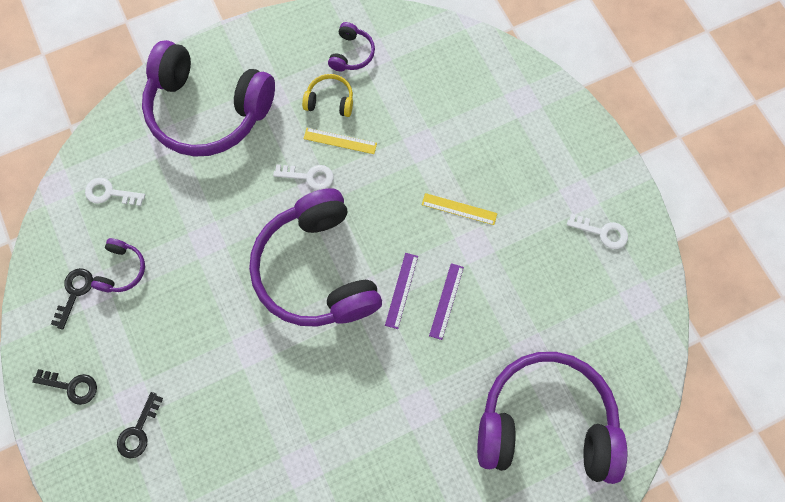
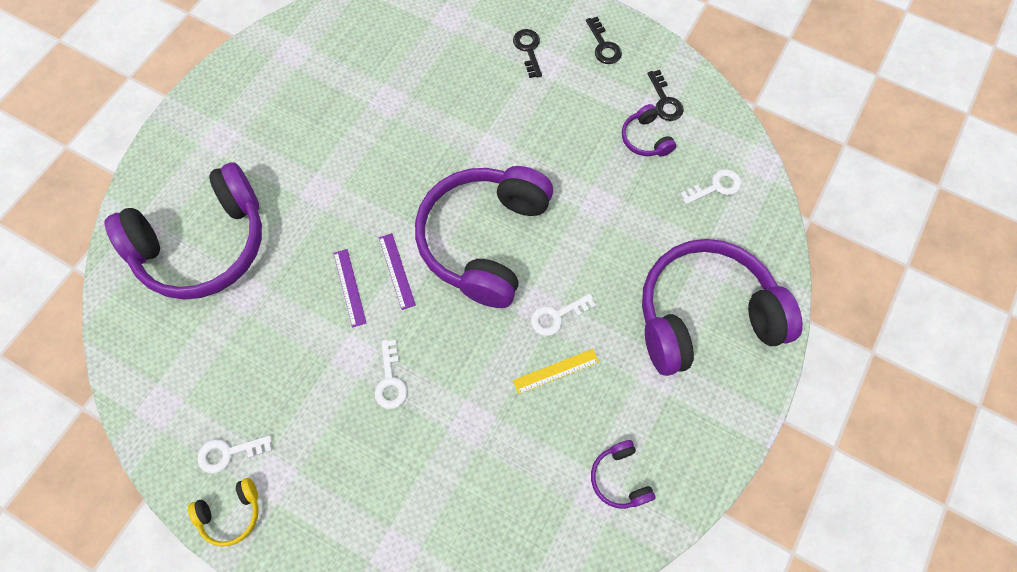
camera: 145 degrees right, 5 degrees down
(71, 386) = (603, 45): black key -> black key turned 90 degrees counterclockwise
(317, 270) = (484, 240): purple headphones -> purple headphones turned 105 degrees counterclockwise
(330, 100) = (599, 407): yellow headphones -> yellow headphones (231, 513)
(459, 209) = (390, 380): yellow ruler -> white key

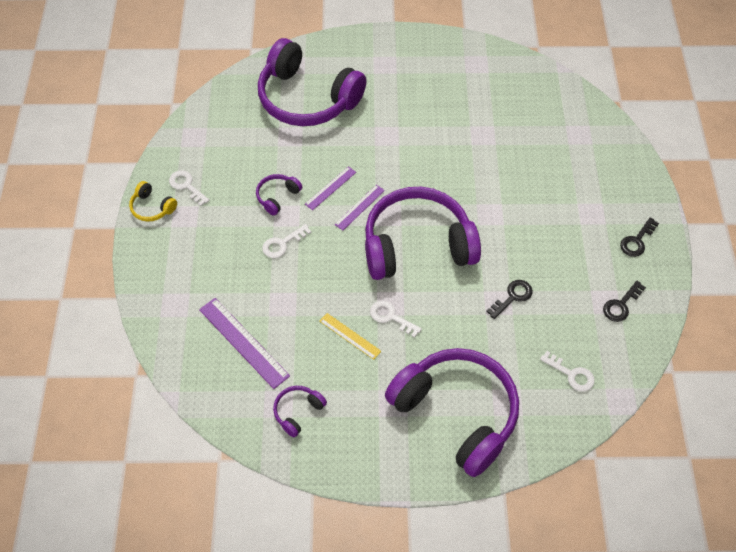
camera: 60 degrees right, 10 degrees down
(496, 494) = (243, 342): none -> purple ruler
(528, 50) = (592, 195): black key -> black key (512, 297)
(645, 139) = (576, 307): purple headphones -> purple headphones (277, 197)

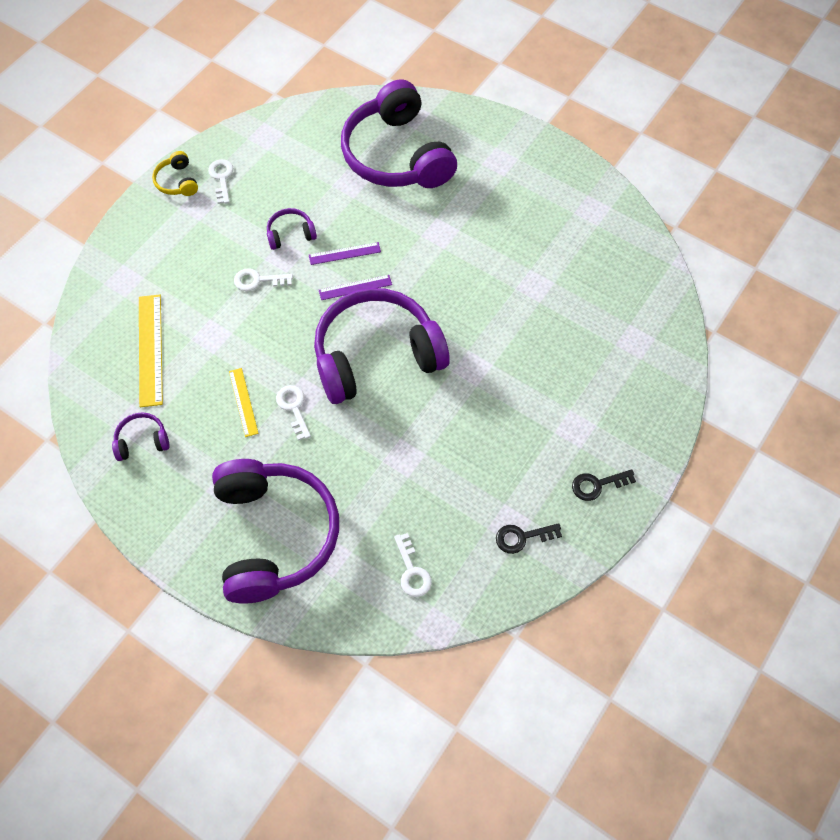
camera: 35 degrees right, 5 degrees up
(243, 342) = (150, 349): purple ruler -> yellow ruler
(417, 245) = (376, 355): purple headphones -> purple headphones turned 45 degrees counterclockwise
(512, 297) = (422, 461): black key -> none

